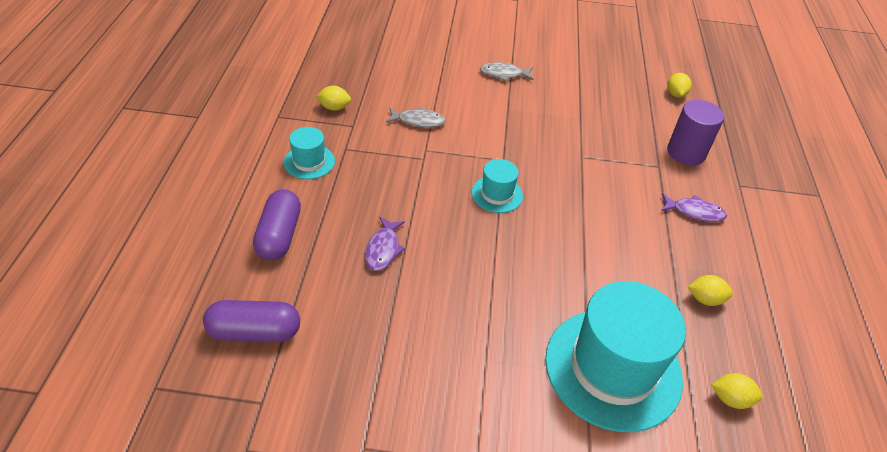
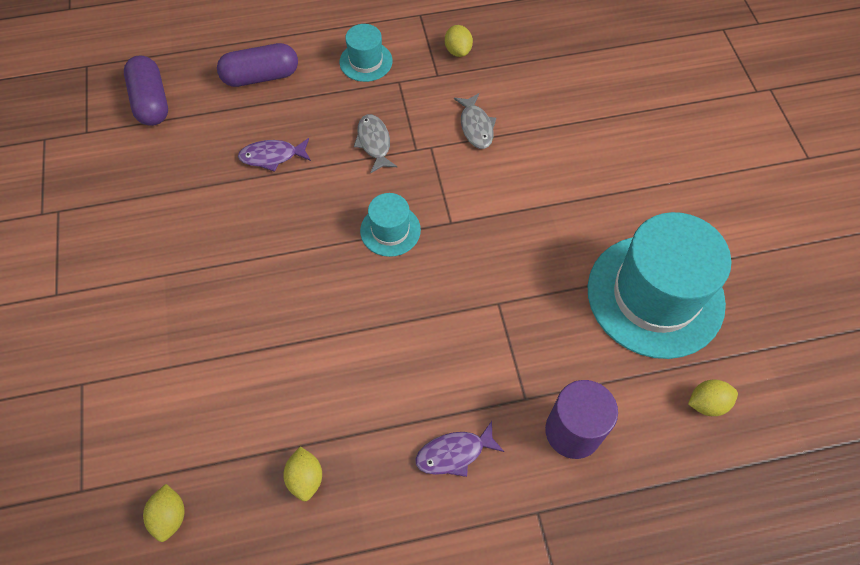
camera: 75 degrees right, 15 degrees up
(504, 74) = (617, 184): grey fish -> grey fish (374, 143)
(613, 368) = (181, 390): turquoise hat -> turquoise hat (655, 295)
(694, 212) = (454, 453): purple fish -> purple fish turned 75 degrees clockwise

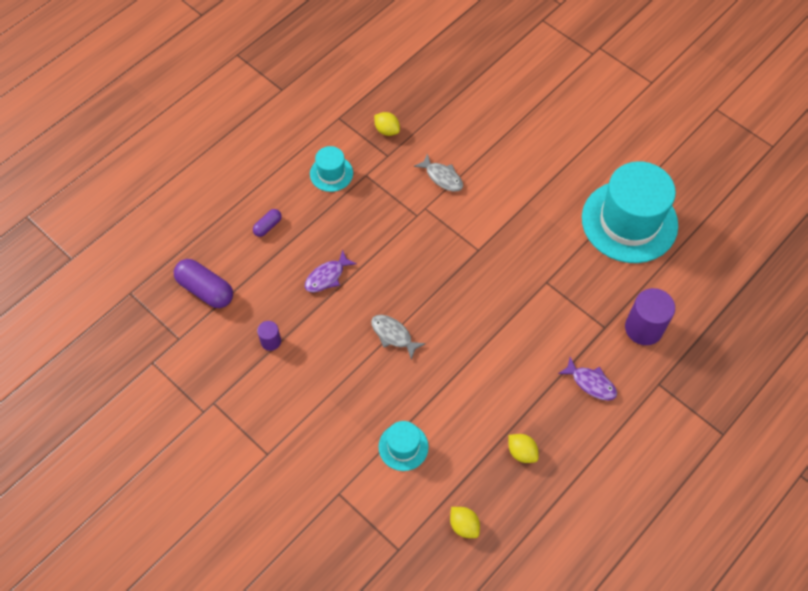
camera: 35 degrees left, 0 degrees up
(162, 186) = (271, 341): none -> purple cylinder
(261, 77) = (268, 226): purple capsule -> purple capsule, size x0.53
(374, 143) = (386, 227): grey fish -> grey fish (393, 335)
(390, 230) = (446, 278): turquoise hat -> turquoise hat (403, 447)
(454, 453) = (591, 383): purple fish -> purple fish turned 90 degrees counterclockwise
(707, 403) = (700, 266): yellow lemon -> none

